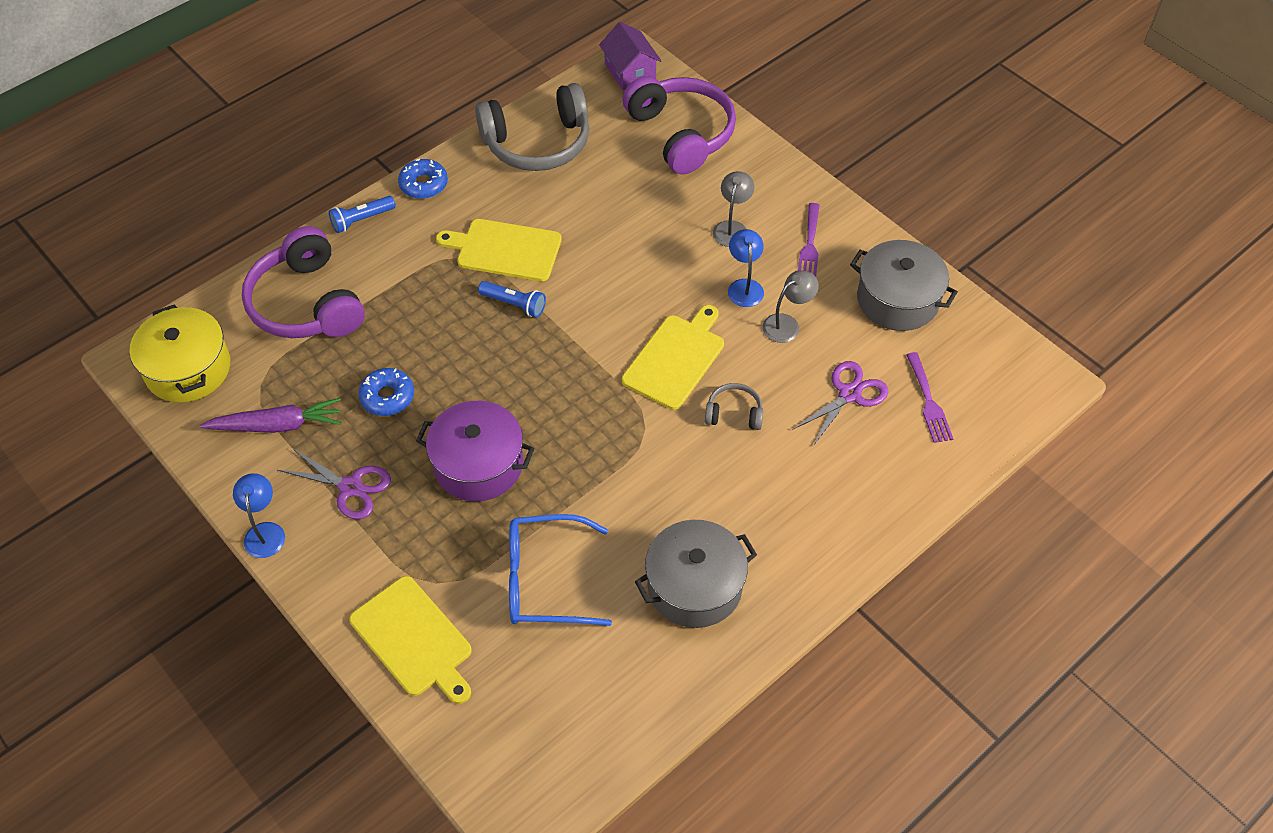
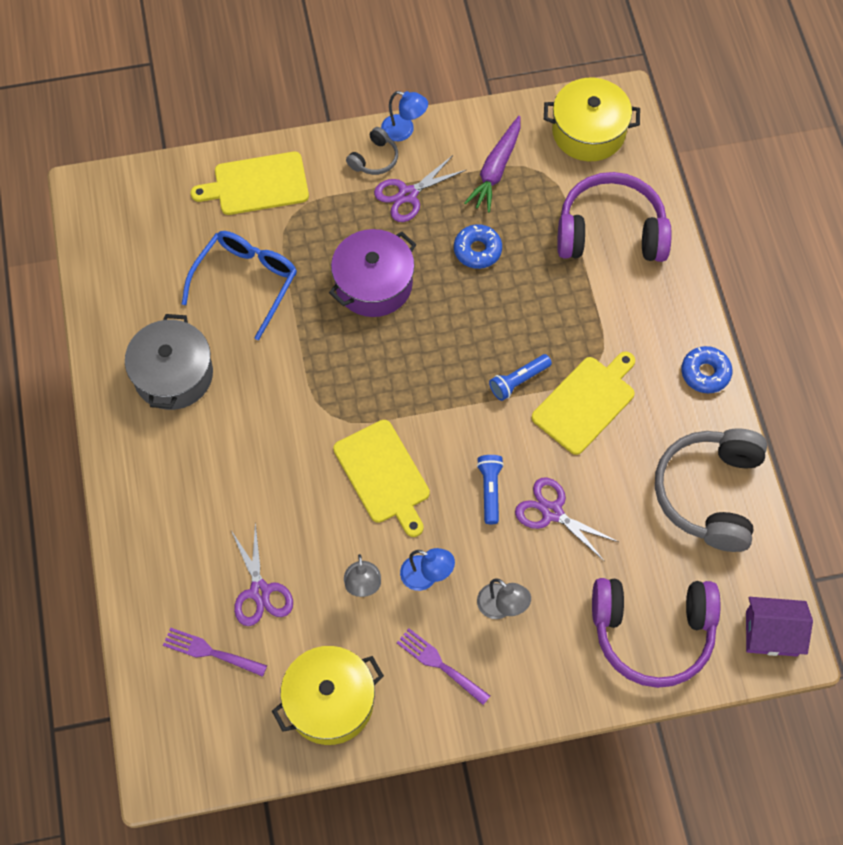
camera: 120 degrees right, 10 degrees up
(362, 220) = (686, 307): blue flashlight -> blue flashlight (490, 490)
(625, 231) = (552, 512): none -> purple scissors
(734, 413) = (301, 489): grey headphones -> grey headphones (374, 159)
(897, 300) = (330, 702): grey pot -> yellow pot

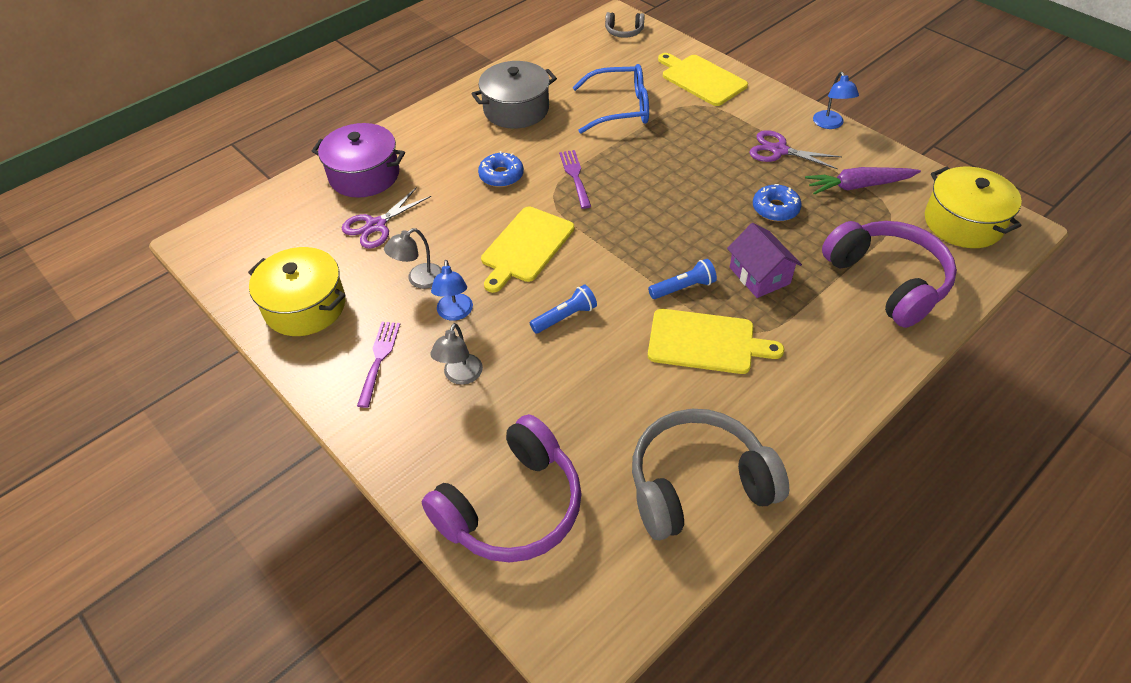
camera: 60 degrees right, 15 degrees down
(210, 652) = (309, 223): purple fork -> purple fork (575, 176)
(373, 284) = (684, 167): purple pot -> purple pot (364, 175)
(374, 159) = (788, 121): grey headphones -> grey headphones (624, 32)
(518, 381) = (683, 288): blue flashlight -> blue flashlight turned 135 degrees clockwise
(552, 512) = (578, 368): purple scissors -> none
(652, 633) = (512, 506): purple headphones -> purple headphones turned 105 degrees counterclockwise
(705, 373) = (822, 418): blue donut -> blue donut (501, 175)
(771, 633) = (585, 622): purple house -> purple house (759, 275)

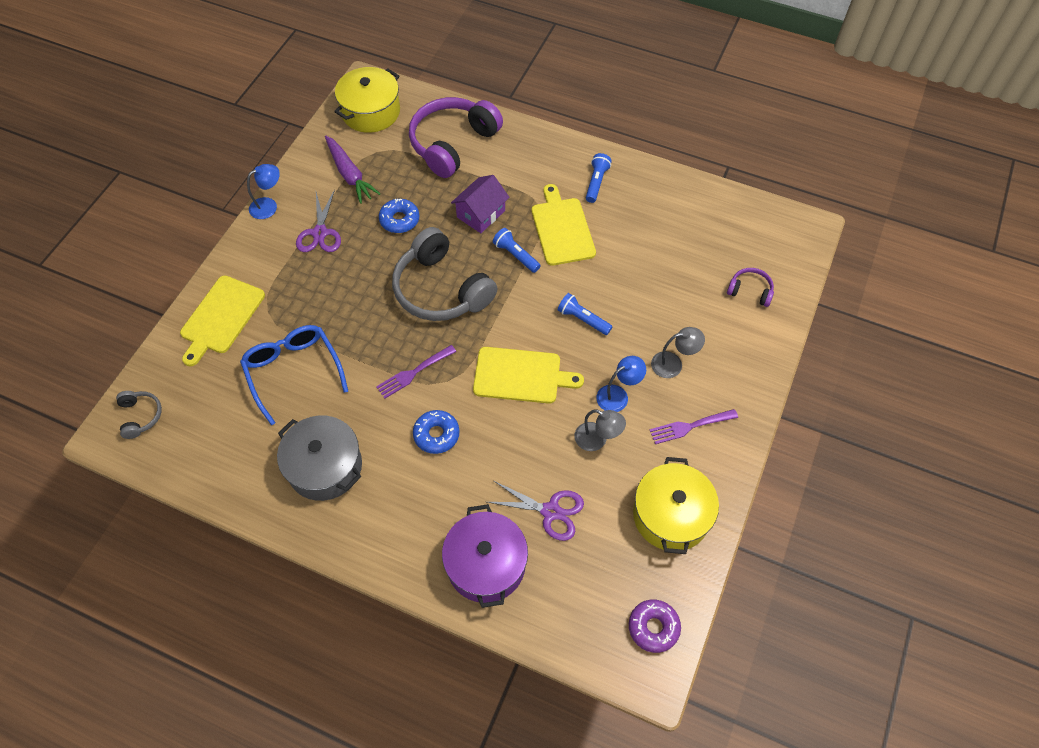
camera: 115 degrees left, 10 degrees up
(227, 257) = (653, 627): none -> purple donut
(512, 506) = (750, 291): purple headphones -> purple headphones, size x0.45
(698, 484) = (676, 204): grey headphones -> grey headphones (441, 289)
(772, 405) = (596, 183): none -> blue flashlight

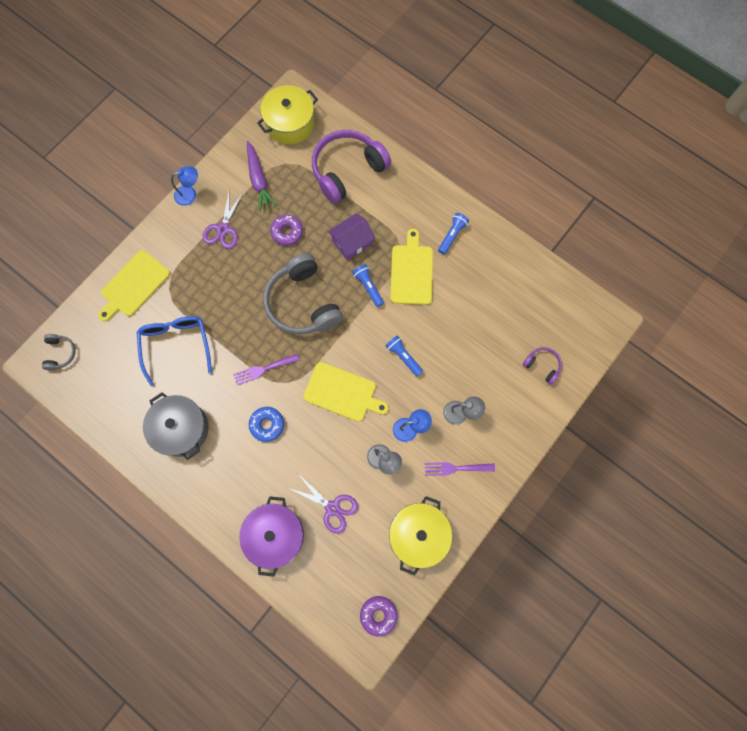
camera: 15 degrees right, 15 degrees up
(399, 220) = (287, 232): blue donut -> purple donut

